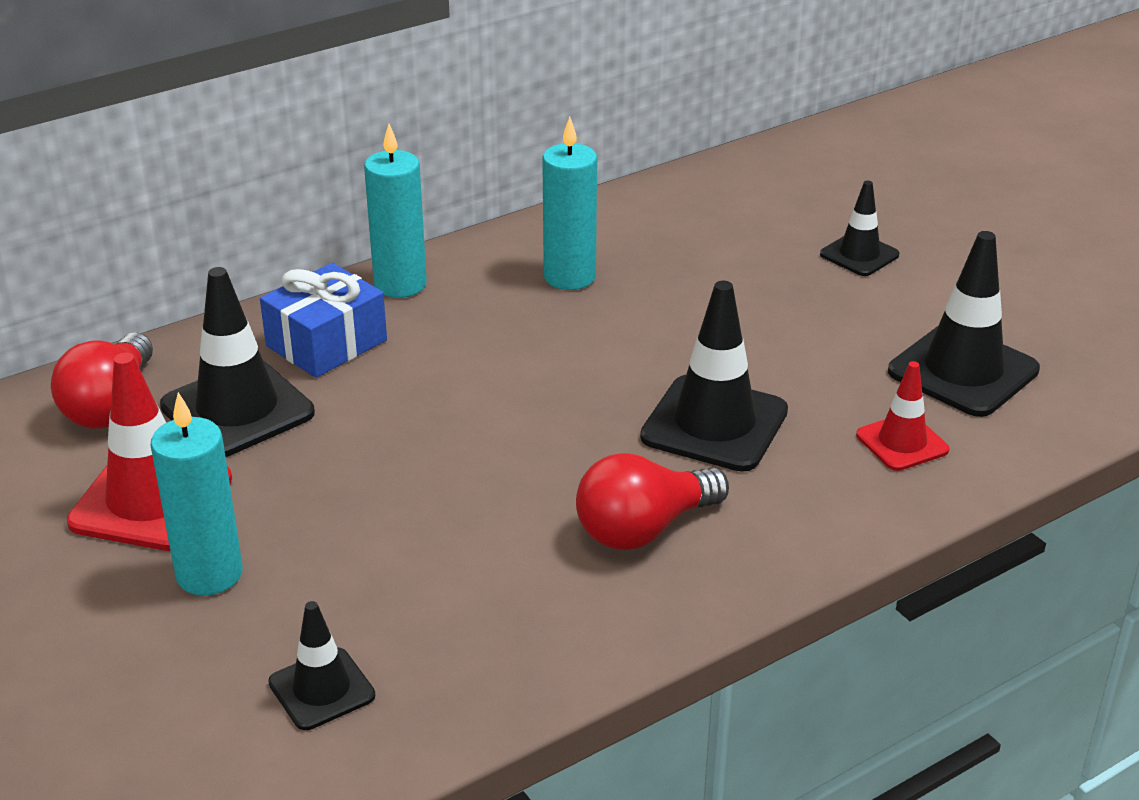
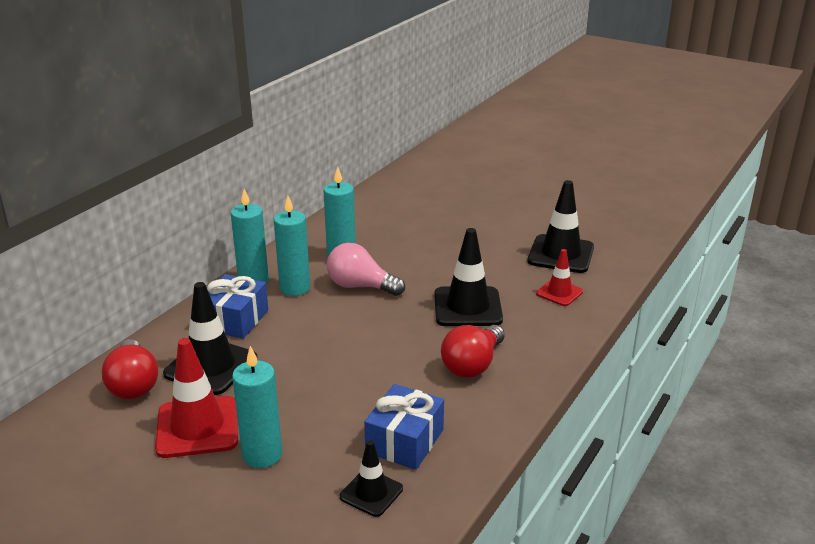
camera: 25 degrees left, 5 degrees down
(435, 623) = (404, 441): none -> blue gift
(454, 314) = (295, 288): none -> turquoise candle
(561, 339) = (361, 286): none -> pink light bulb
(859, 255) = (474, 214): black traffic cone -> none

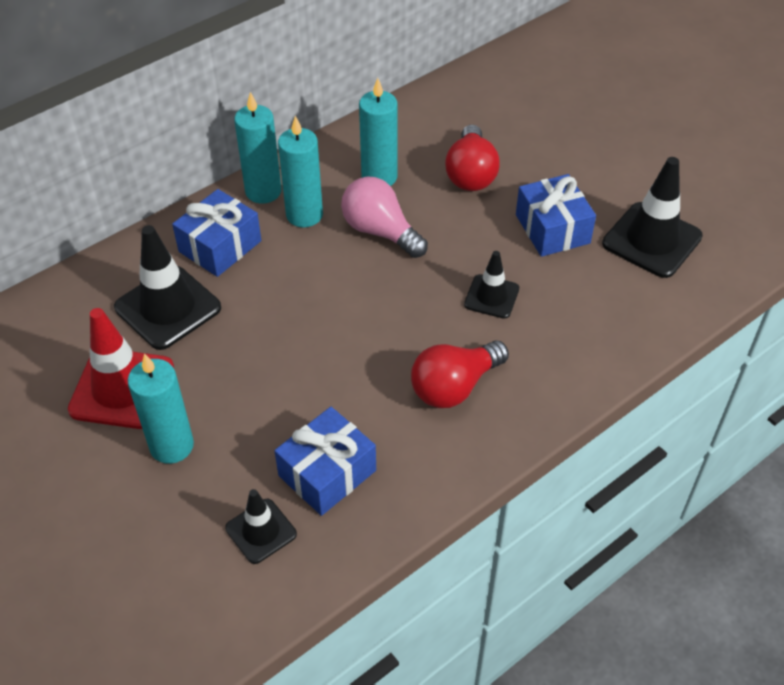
camera: 20 degrees right, 20 degrees up
(133, 384) = (81, 310): red light bulb -> red light bulb (470, 174)
(467, 307) = (491, 296): black traffic cone -> black traffic cone, size x0.58
(487, 261) = (552, 229): none -> blue gift
(559, 293) = (616, 303): red traffic cone -> none

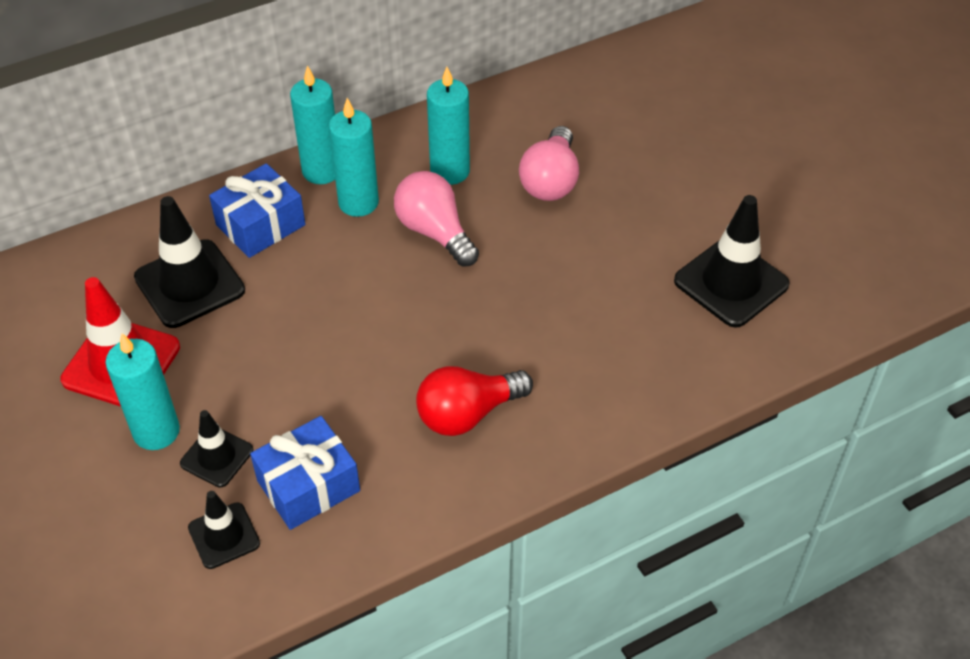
camera: 10 degrees right, 0 degrees up
(470, 174) = (550, 180): red light bulb -> pink light bulb
(491, 296) = (535, 321): black traffic cone -> black traffic cone (217, 457)
(552, 229) = (623, 255): blue gift -> none

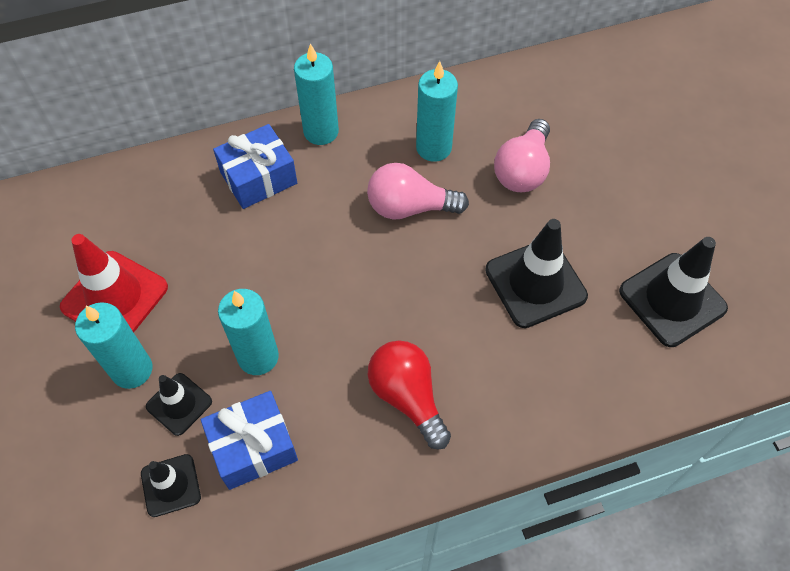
camera: 10 degrees right, 10 degrees up
(189, 284) = (187, 227): black traffic cone -> black traffic cone (535, 283)
(358, 203) = (347, 168): turquoise candle -> turquoise candle (258, 357)
(435, 232) = (410, 207): pink light bulb -> pink light bulb turned 60 degrees counterclockwise
(468, 413) = (408, 397): red light bulb -> red light bulb turned 75 degrees clockwise

